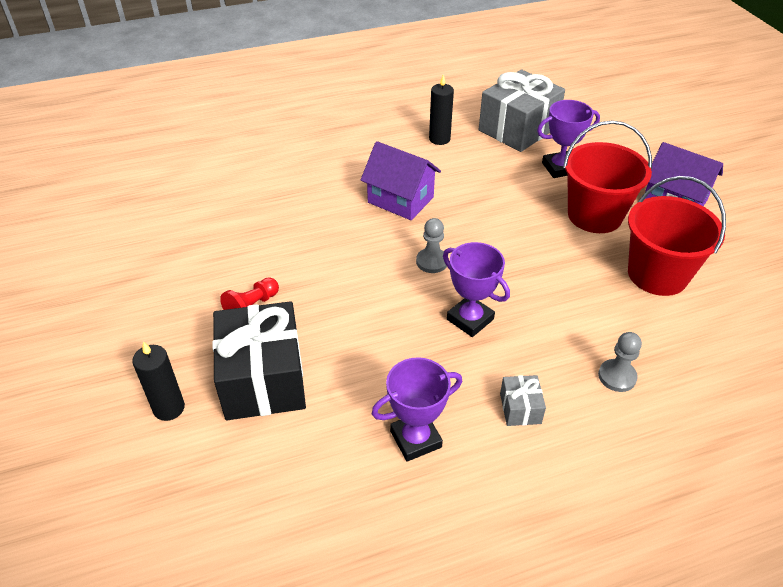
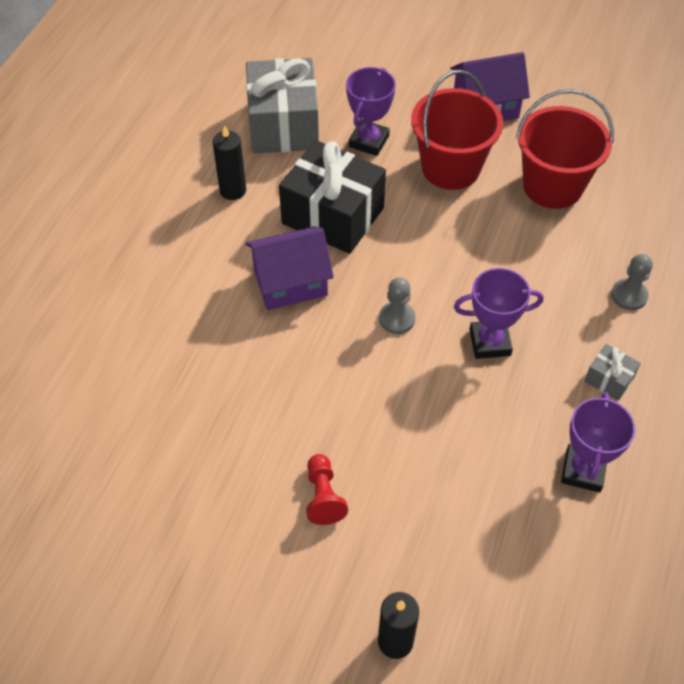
camera: 50 degrees left, 10 degrees up
(263, 379) = (425, 542): black gift -> black gift (333, 215)

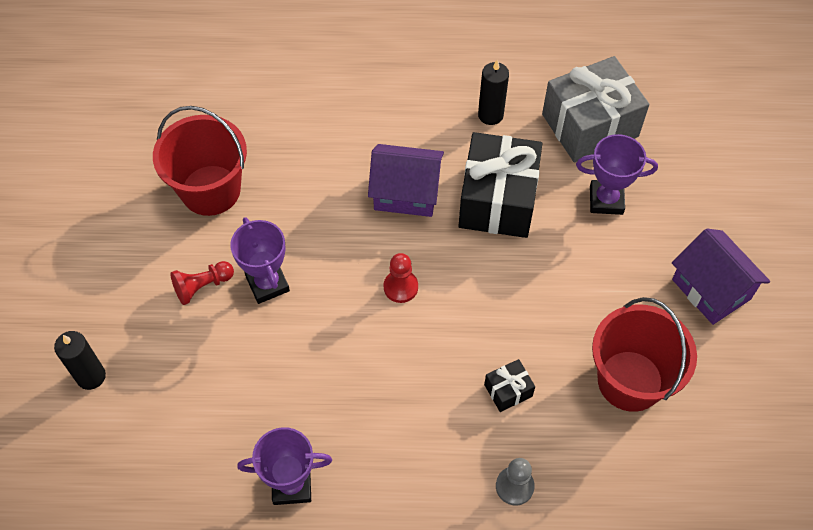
camera: 70 degrees right, 5 degrees up
(290, 283) = (406, 193): purple house -> purple house turned 45 degrees counterclockwise
(397, 319) = (400, 287): grey pawn -> red pawn
(451, 168) = (607, 280): red bucket -> red bucket (210, 190)
(490, 342) = (404, 371): purple trophy -> purple trophy (267, 284)
(535, 271) = (508, 390): none -> black gift
(609, 379) = (402, 487): grey gift -> none

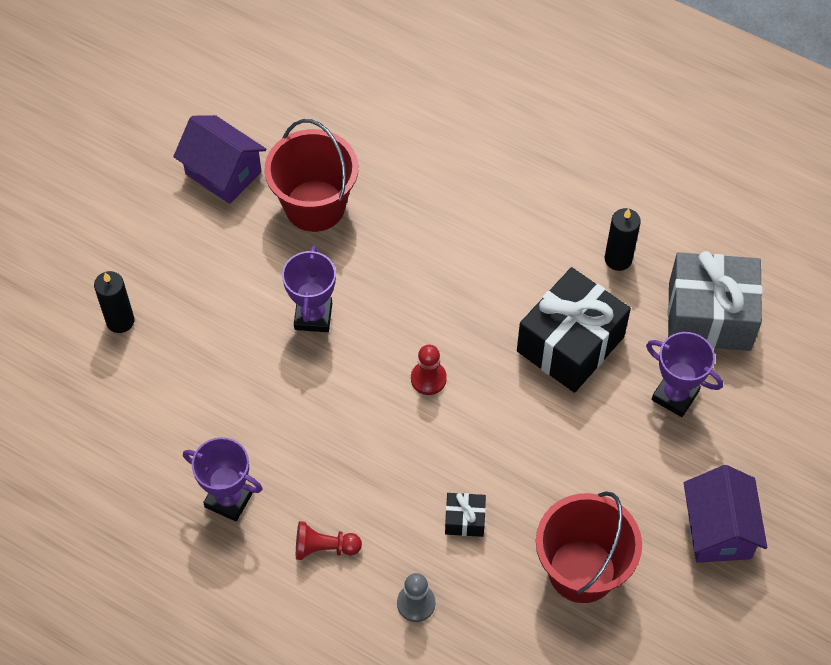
camera: 30 degrees right, 0 degrees up
(202, 286) = (256, 290): red pawn -> red pawn (324, 548)
(406, 193) = (489, 295): purple house -> purple house (223, 173)

